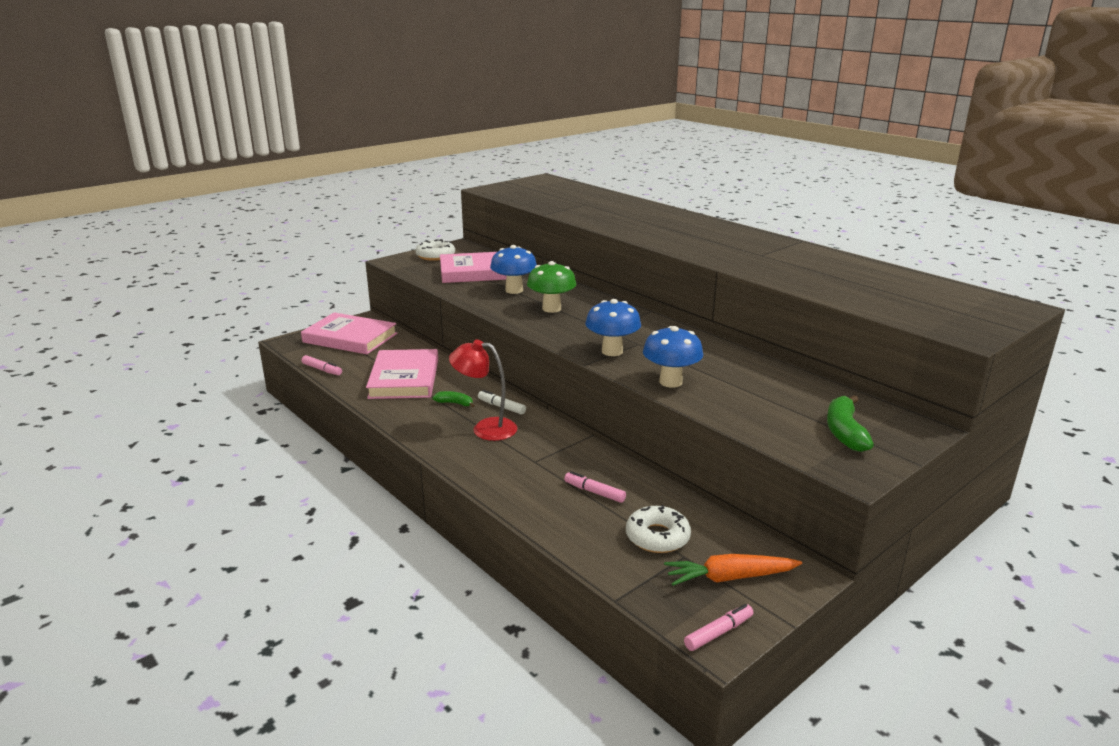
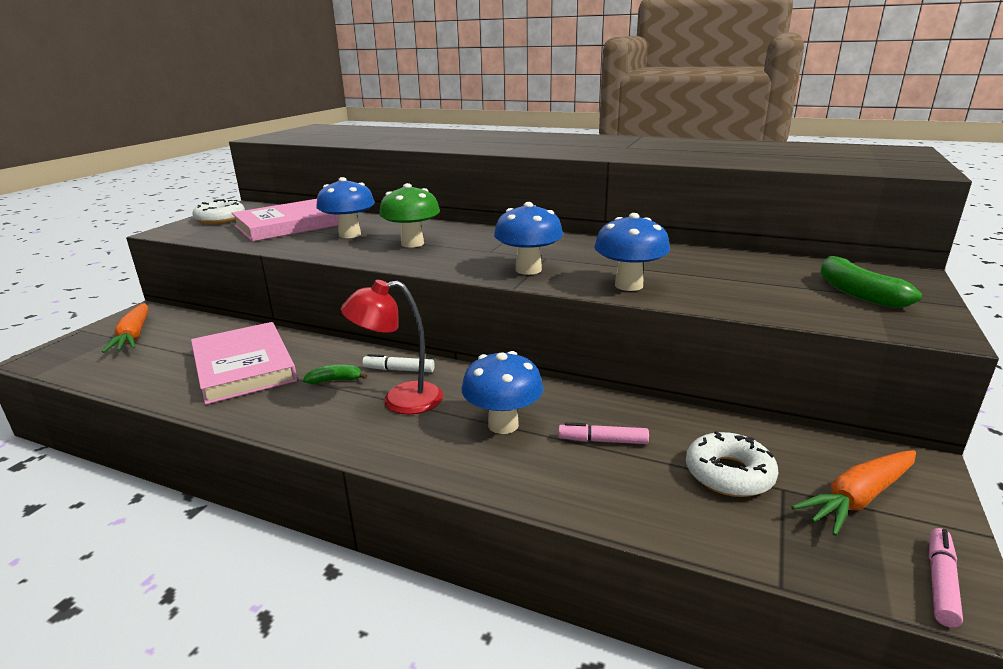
camera: 25 degrees left, 0 degrees up
(322, 370) = (111, 383): pink marker -> none
(350, 338) = (134, 335): pink book -> orange carrot
(538, 463) = (503, 424): none -> blue mushroom

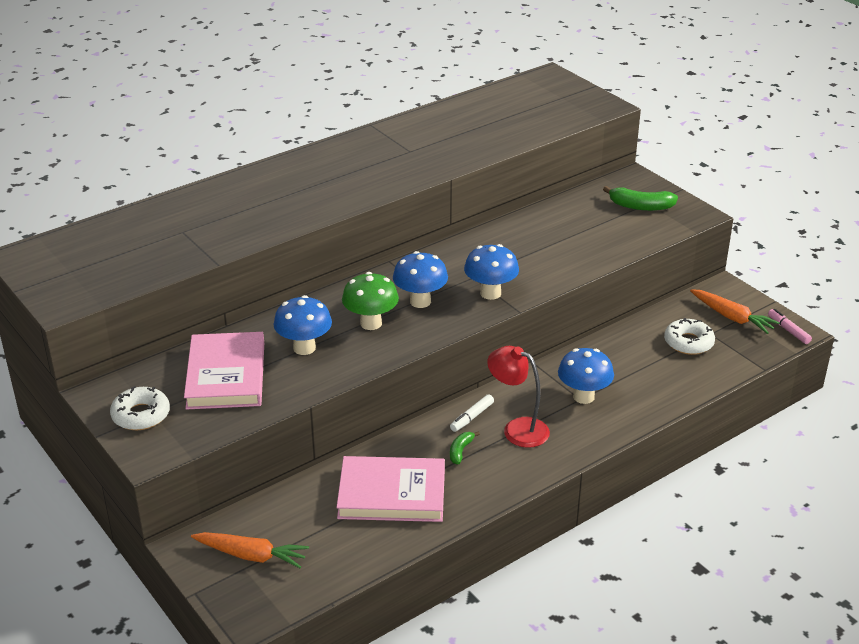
camera: 60 degrees left, 10 degrees up
(400, 400) = (517, 429): red lamp -> red lamp turned 105 degrees clockwise
(603, 441) = (629, 368): pink marker -> none
(628, 285) = (557, 269): blue mushroom -> blue mushroom (420, 301)
(859, 498) = (732, 317): orange carrot -> orange carrot turned 45 degrees counterclockwise

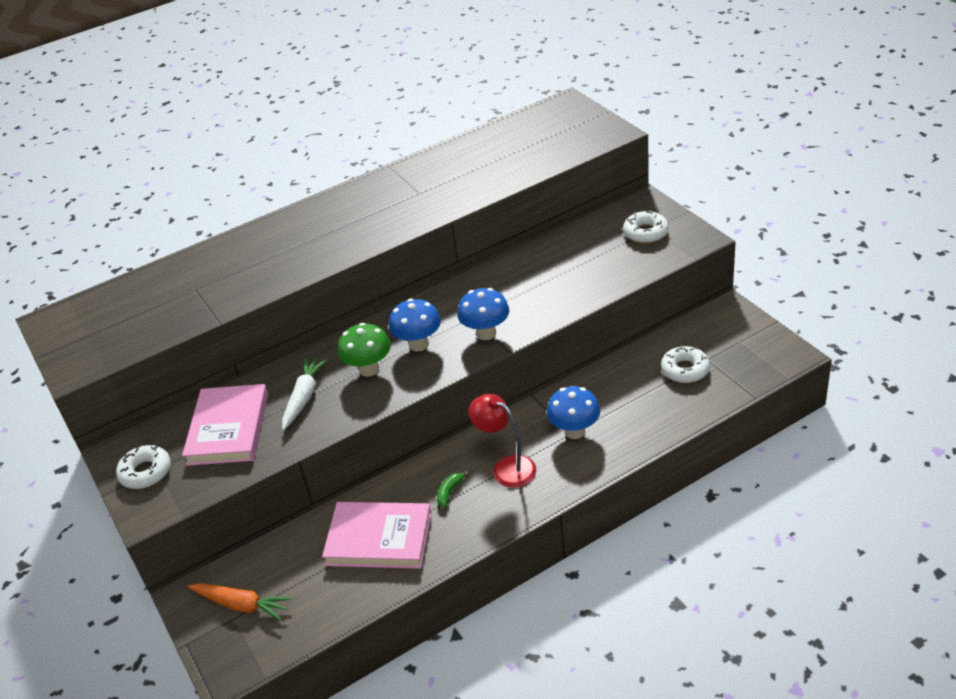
camera: 10 degrees right, 5 degrees up
(304, 348) = (304, 397): blue mushroom -> white carrot
(472, 417) = (465, 456): white marker -> none
(640, 206) = (645, 233): green banana -> white donut
(732, 317) = (732, 341): orange carrot -> none
(788, 330) = (786, 353): pink marker -> none

